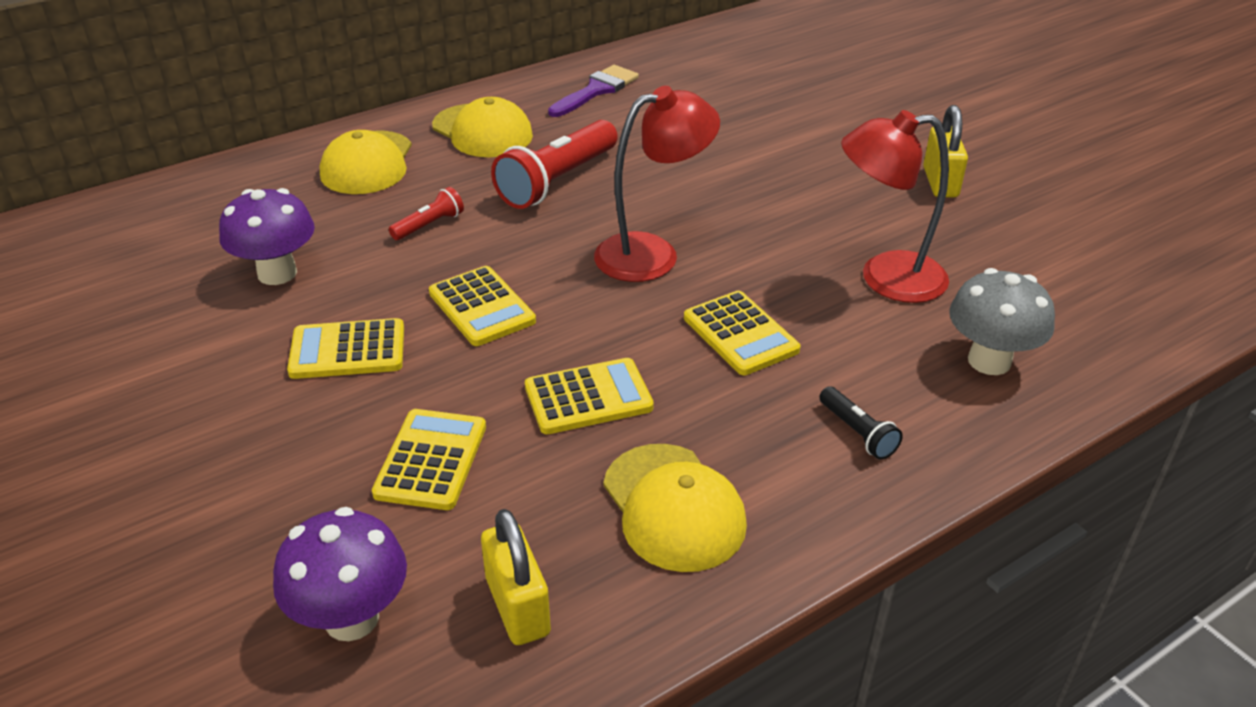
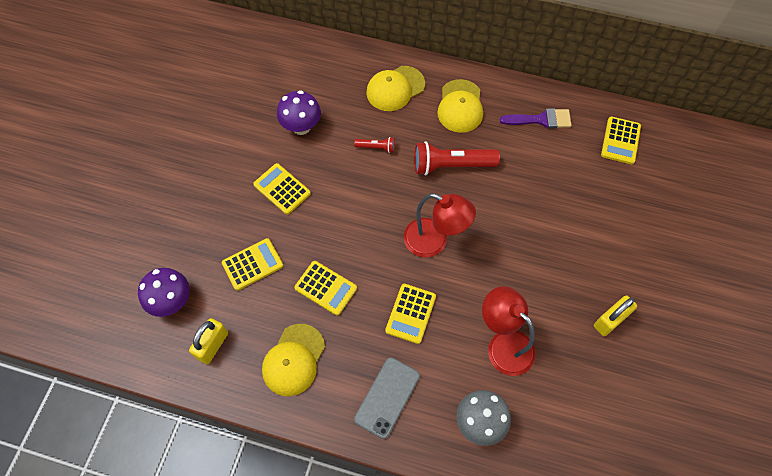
camera: 50 degrees right, 25 degrees up
(482, 307) = (344, 210): yellow calculator -> yellow calculator (620, 141)
(857, 432) = (387, 397): black flashlight -> grey phone

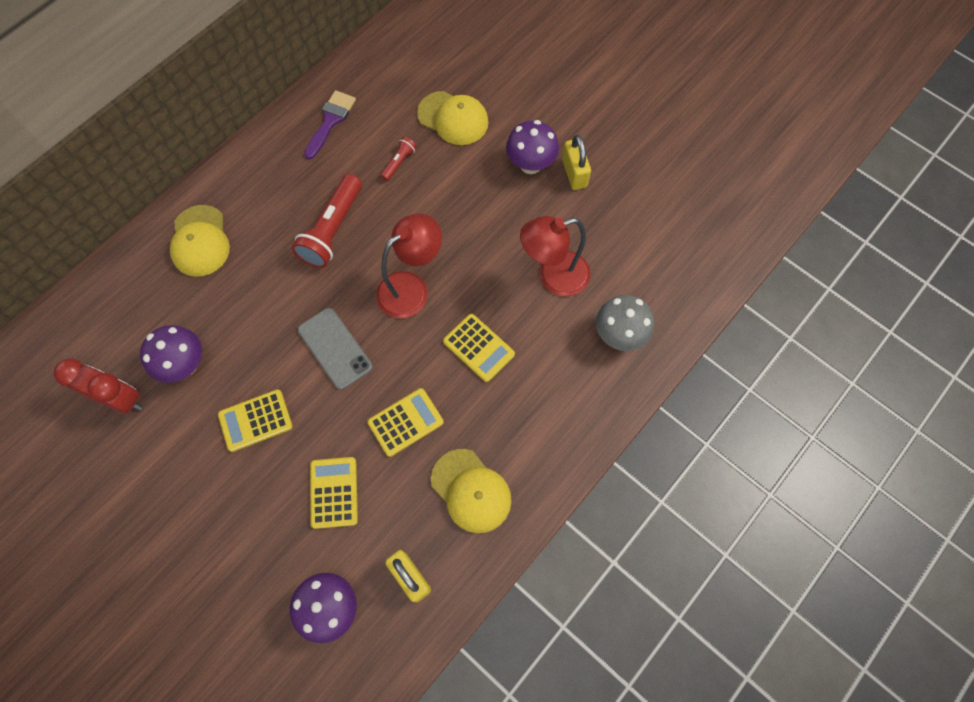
camera: 65 degrees left, 5 degrees up
(260, 103) = (121, 399): none -> red clock
(376, 147) = (264, 295): red flashlight -> red flashlight (399, 162)
(387, 397) = (556, 411): grey phone -> grey phone (335, 348)
(460, 106) = (266, 187): yellow cap -> yellow cap (453, 118)
(596, 281) = (530, 164): none -> purple mushroom
(620, 141) = (397, 66): yellow calculator -> none

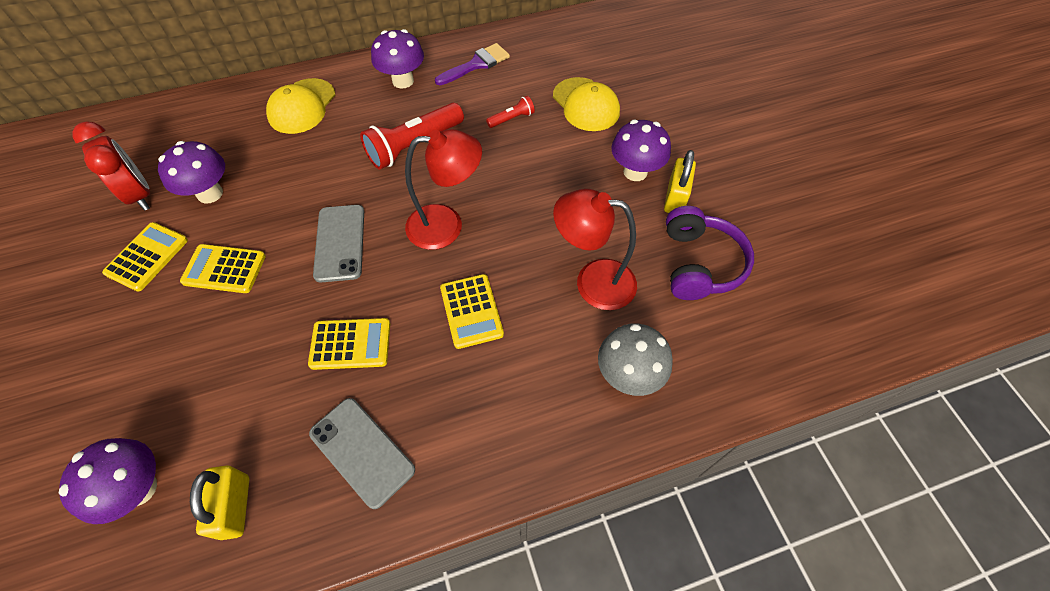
camera: 30 degrees right, 10 degrees down
(275, 170) = (403, 81): none -> purple mushroom
(334, 492) = (235, 373): yellow calculator -> yellow calculator (147, 257)
(471, 491) = (362, 451): yellow cap -> grey phone
(621, 221) = (699, 264): none -> purple headphones

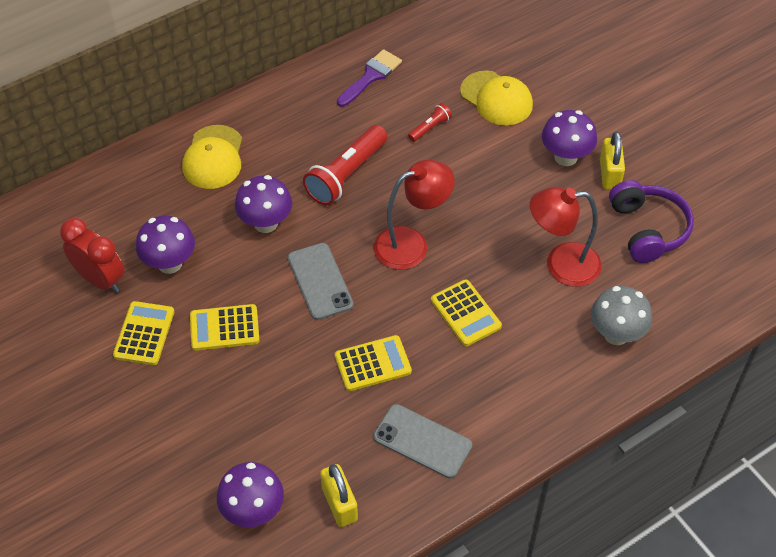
camera: 15 degrees left, 5 degrees down
(403, 81) = (303, 109): purple mushroom -> purple mushroom (266, 223)

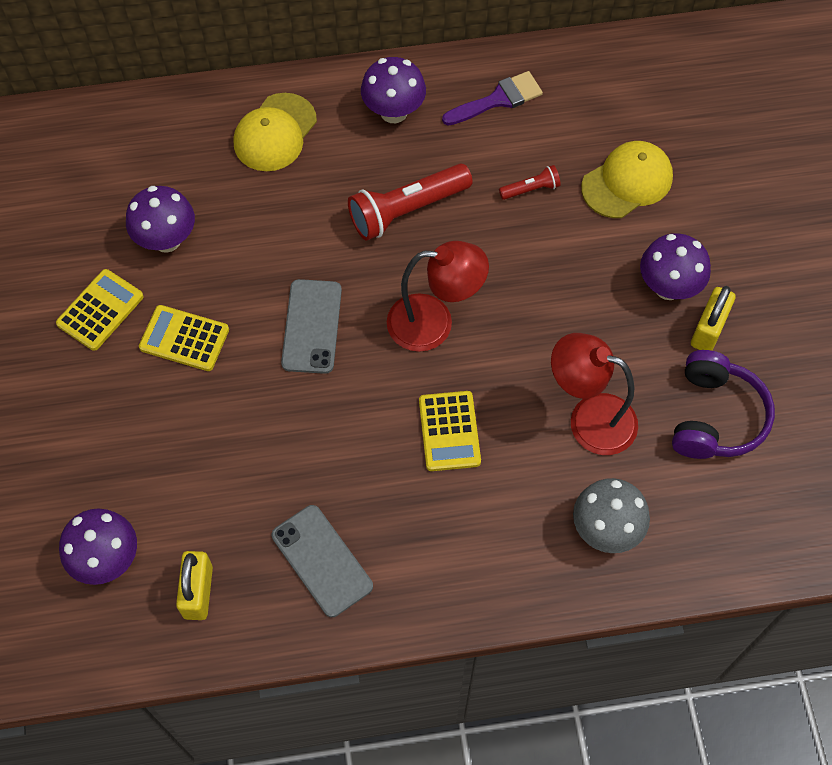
camera: 25 degrees right, 10 degrees up
(100, 279) = (88, 229): red clock -> none
(266, 223) = (290, 233): purple mushroom -> purple mushroom (393, 112)
(373, 364) = (317, 447): yellow calculator -> none
(496, 98) = (627, 182): yellow cap -> yellow cap turned 105 degrees counterclockwise

